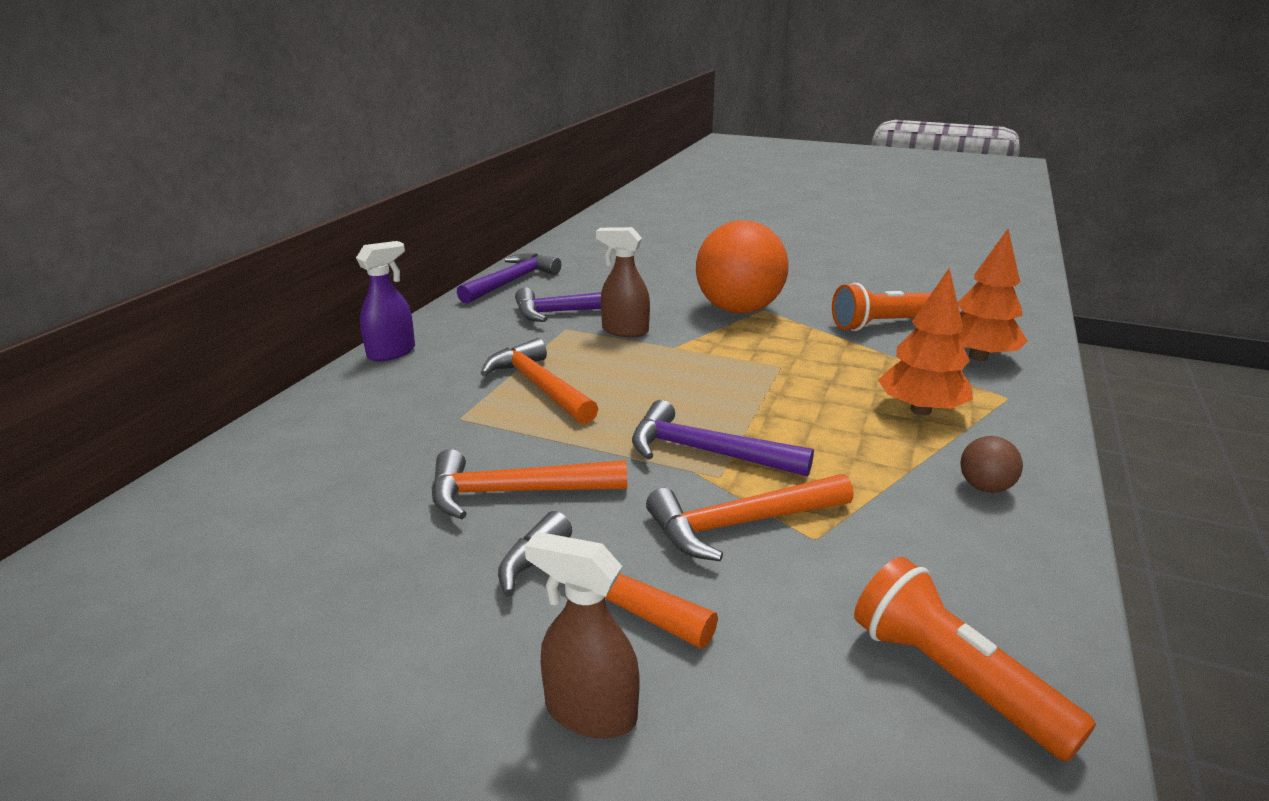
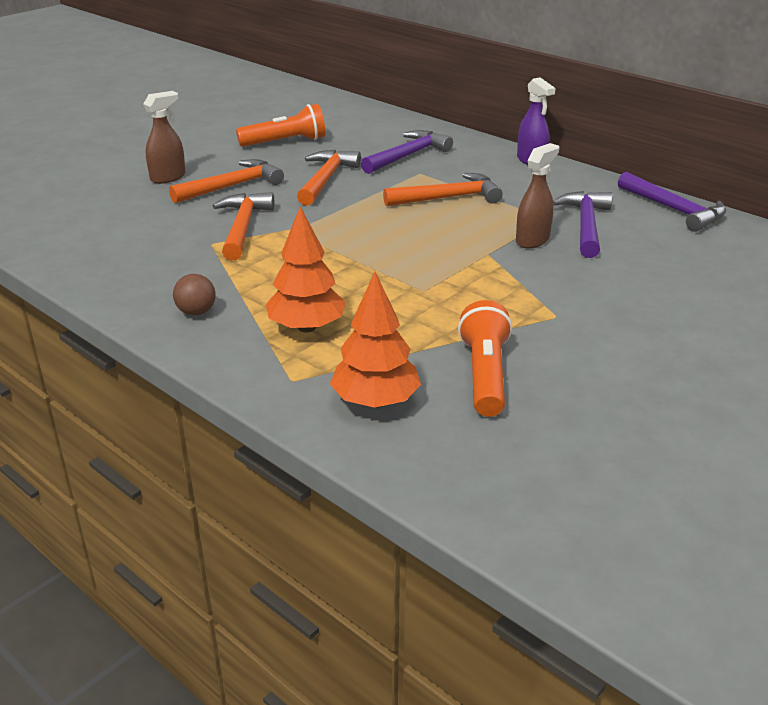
camera: 110 degrees right, 5 degrees up
(706, 452) = (320, 233): purple hammer -> purple hammer (408, 156)
(738, 309) = (561, 302): orange ball -> none
(953, 678) = (94, 246): orange flashlight -> orange flashlight (285, 142)

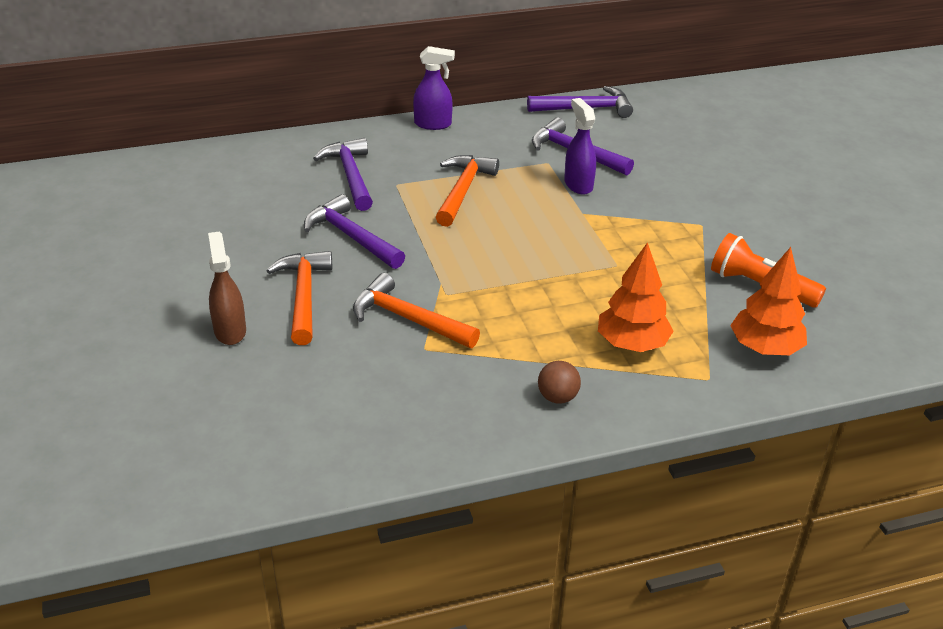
camera: 60 degrees left, 5 degrees up
(285, 142) = (229, 229): orange flashlight -> none
(326, 179) = (351, 237): orange hammer -> purple hammer
(533, 240) = (578, 184): brown spray bottle -> purple spray bottle

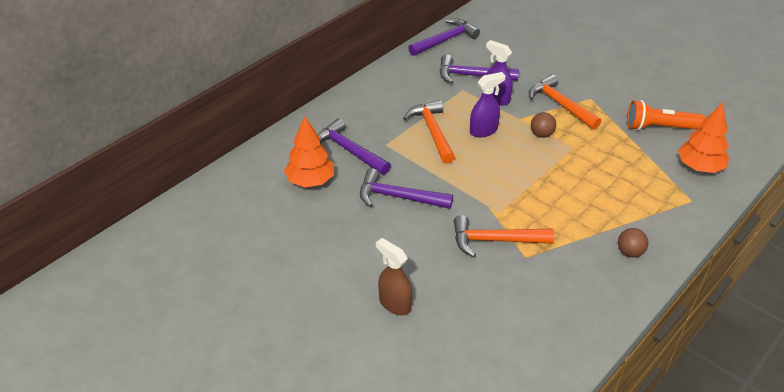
camera: 30 degrees left, 5 degrees up
(303, 296) = (414, 255): orange hammer -> orange hammer (560, 105)
(433, 124) = (362, 88): purple spray bottle -> purple spray bottle (483, 131)
(591, 238) = (541, 134): none -> brown ball
(632, 344) = (633, 197): orange tree -> orange tree (310, 181)

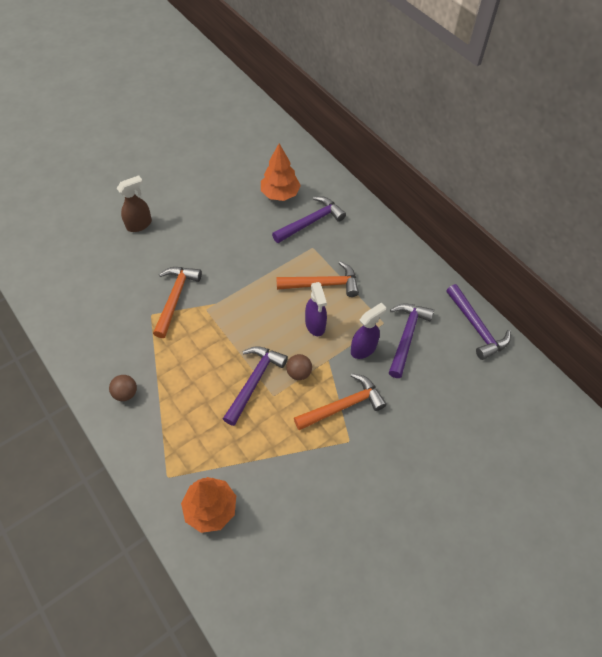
camera: 100 degrees right, 15 degrees up
(398, 197) = (245, 245): purple hammer -> purple hammer (254, 381)
(659, 127) = (284, 495): orange flashlight -> none

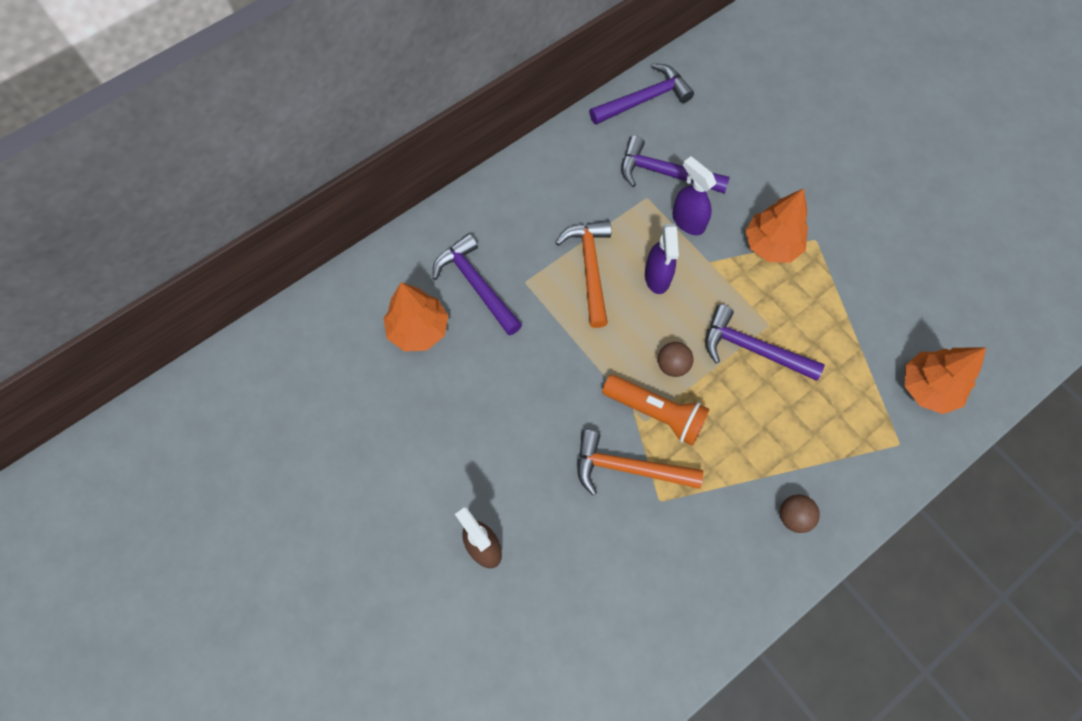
camera: 90 degrees left, 10 degrees up
(211, 316) = (655, 413): none -> orange flashlight
(299, 373) = (732, 295): brown ball -> brown ball (672, 365)
(315, 325) = (657, 277): purple spray bottle -> purple spray bottle turned 105 degrees clockwise
(343, 406) = (771, 245): orange hammer -> orange tree

